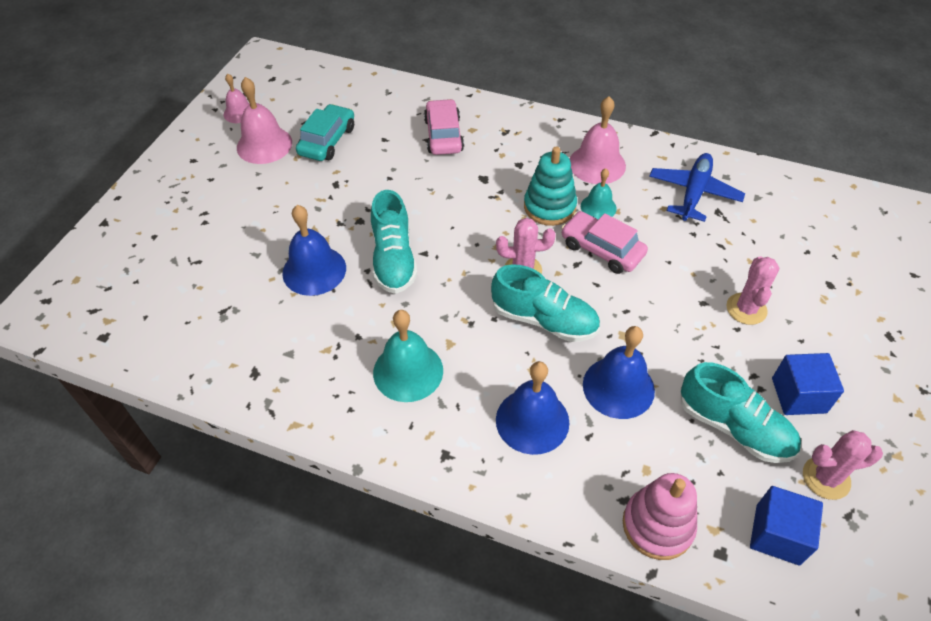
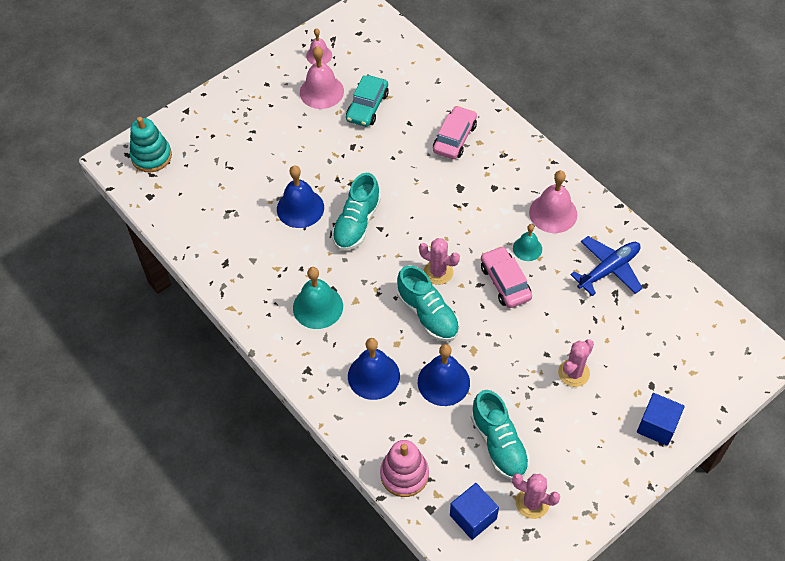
camera: 30 degrees right, 5 degrees up
(327, 141) = (367, 107): turquoise car -> turquoise car turned 150 degrees clockwise
(549, 207) = (491, 232): turquoise stacking toy -> turquoise stacking toy (151, 156)
(798, 395) = (559, 446): blue cube -> blue cube (657, 426)

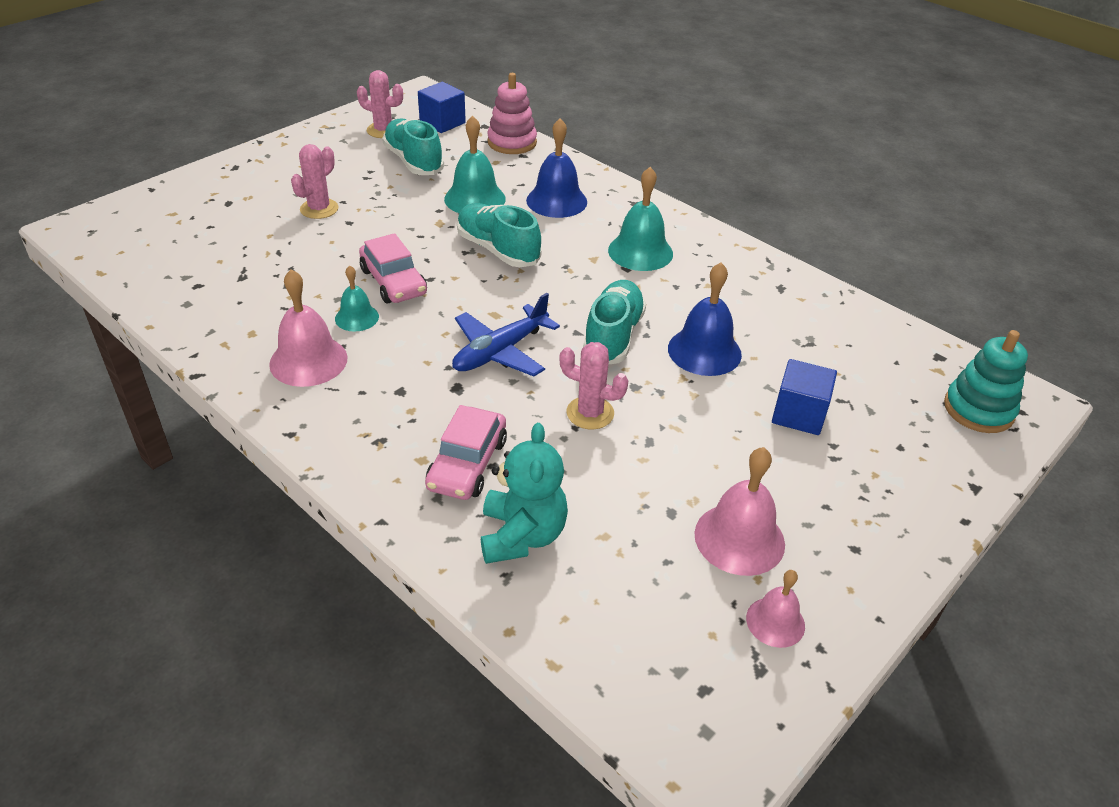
camera: 170 degrees right, 15 degrees down
(367, 107) = (640, 513): turquoise car -> none
(428, 99) = (522, 535): none -> turquoise teddy bear
(438, 272) = (486, 288): pink cactus -> pink cactus (590, 413)
(443, 382) = (475, 199): blue bell -> turquoise bell
(609, 269) = (242, 299): blue plane -> blue plane (500, 352)
(657, 426) = (235, 176): blue cube -> blue cube (799, 414)

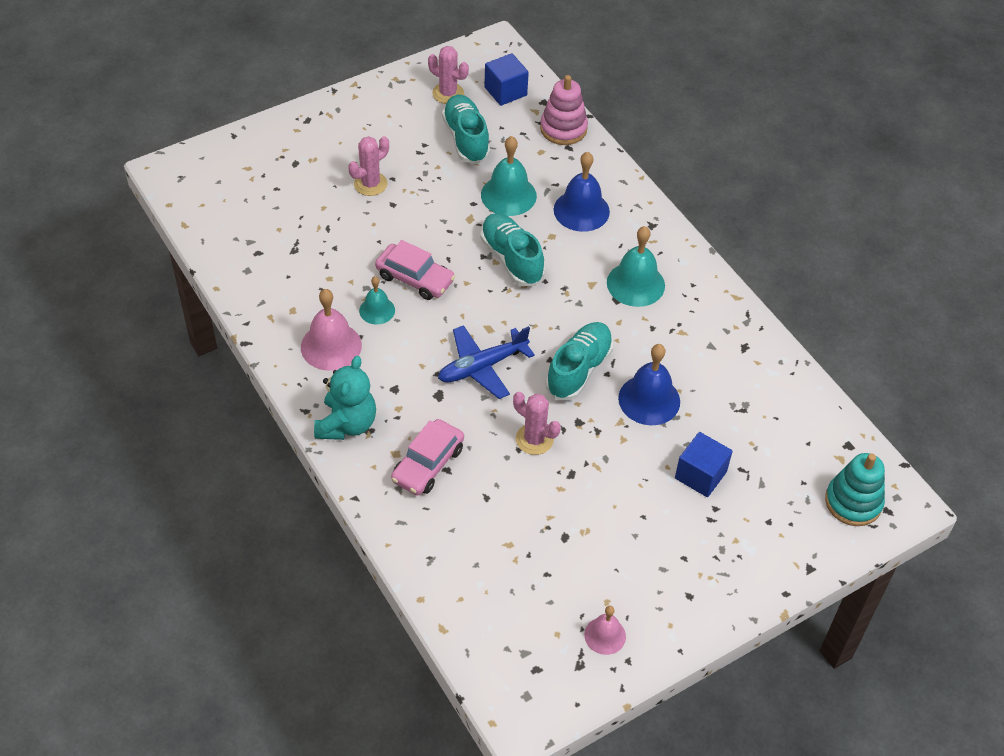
camera: 15 degrees right, 10 degrees up
(394, 282) = (415, 278): pink car -> pink car turned 45 degrees counterclockwise
(522, 535) = (450, 531): turquoise teddy bear -> turquoise teddy bear (347, 424)
(739, 538) = (606, 568): pink bell -> none

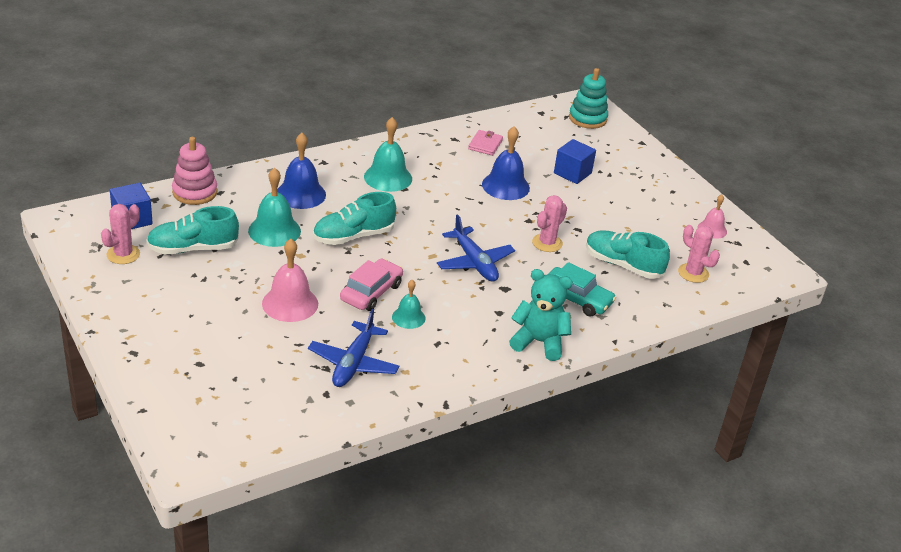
camera: 90 degrees left, 15 degrees down
(302, 270) = (353, 363): none -> blue plane
(331, 346) = (450, 348): pink bell -> pink bell (290, 303)
(370, 184) = (242, 312): pink cactus -> pink cactus (693, 273)
(428, 464) = (576, 299): pink car -> turquoise car
(579, 369) = (477, 214): turquoise shoe -> turquoise shoe (622, 265)
(741, 379) = (485, 144): none -> pink wallet

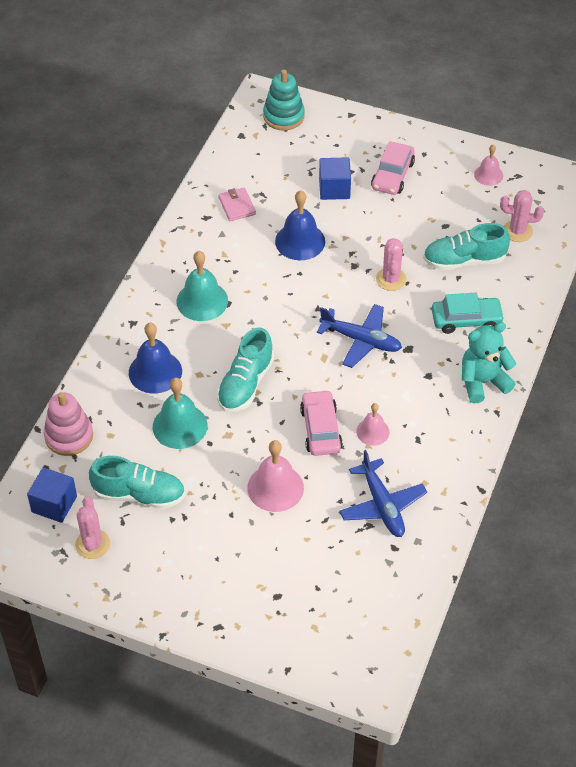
camera: 35 degrees left, 15 degrees up
(193, 248) = (139, 494): turquoise shoe -> turquoise shoe turned 120 degrees counterclockwise
(408, 317) = (372, 431): turquoise bell -> pink bell
(630, 189) = (392, 175): none -> pink car

